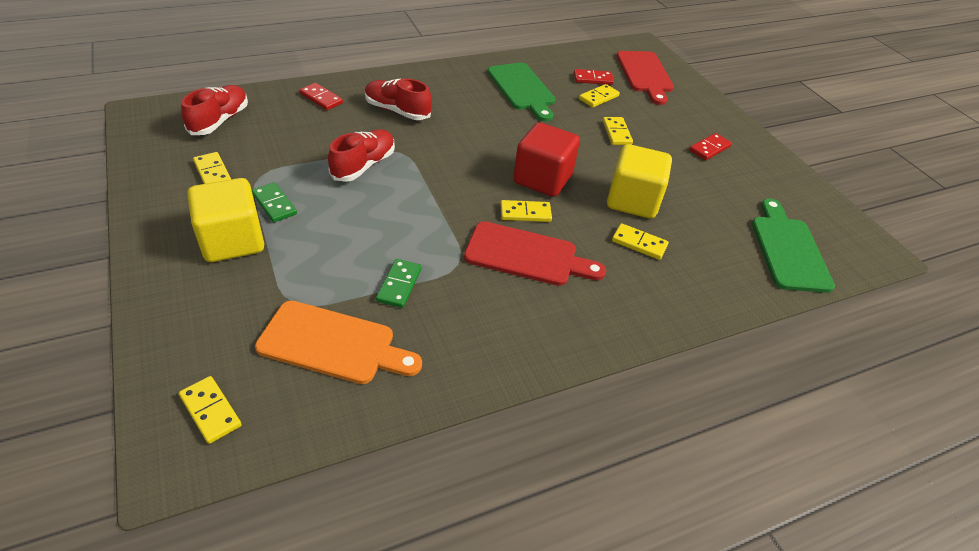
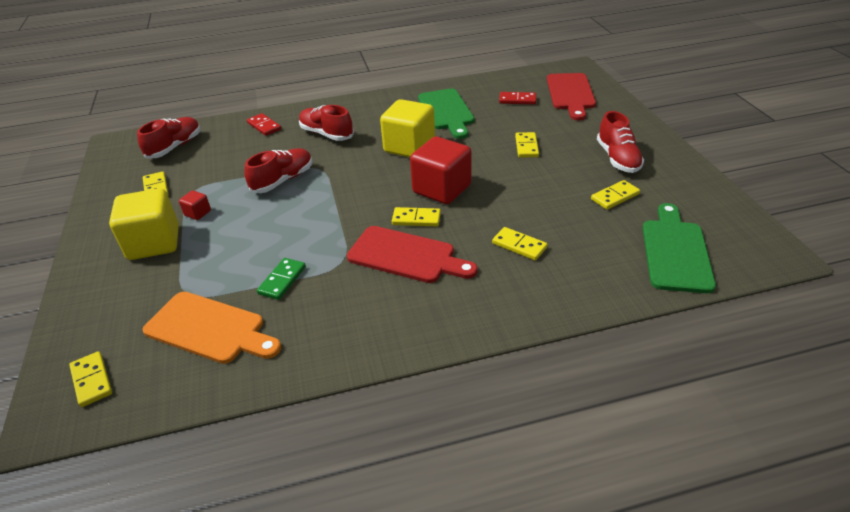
camera: 15 degrees right, 5 degrees down
(274, 204) = (198, 213): green domino -> red cube
(598, 98) = (518, 116): yellow domino -> yellow domino (615, 197)
(633, 201) = (524, 207): yellow cube -> yellow cube (409, 147)
(709, 148) = (618, 158): red domino -> red shoe

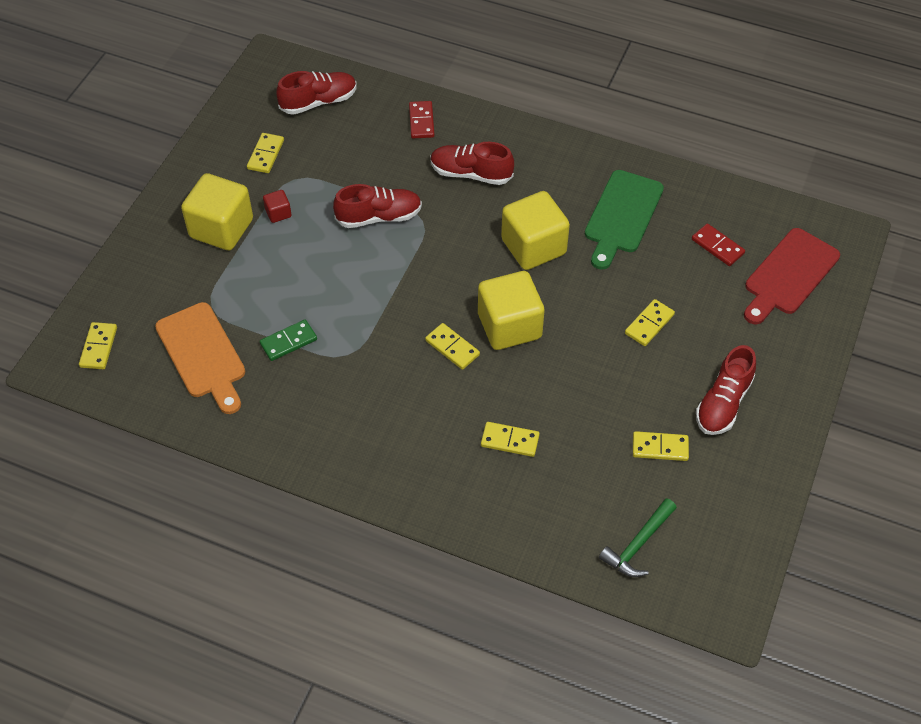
camera: 35 degrees right, 15 degrees up
(326, 134) = (471, 173): red shoe -> red shoe turned 60 degrees counterclockwise
(406, 256) = (405, 385): red cutting board -> none
(442, 189) = (509, 326): red cube -> yellow cube
(519, 245) = (510, 440): yellow domino -> yellow domino turned 60 degrees counterclockwise
(675, 251) = (638, 544): green cutting board -> green hammer

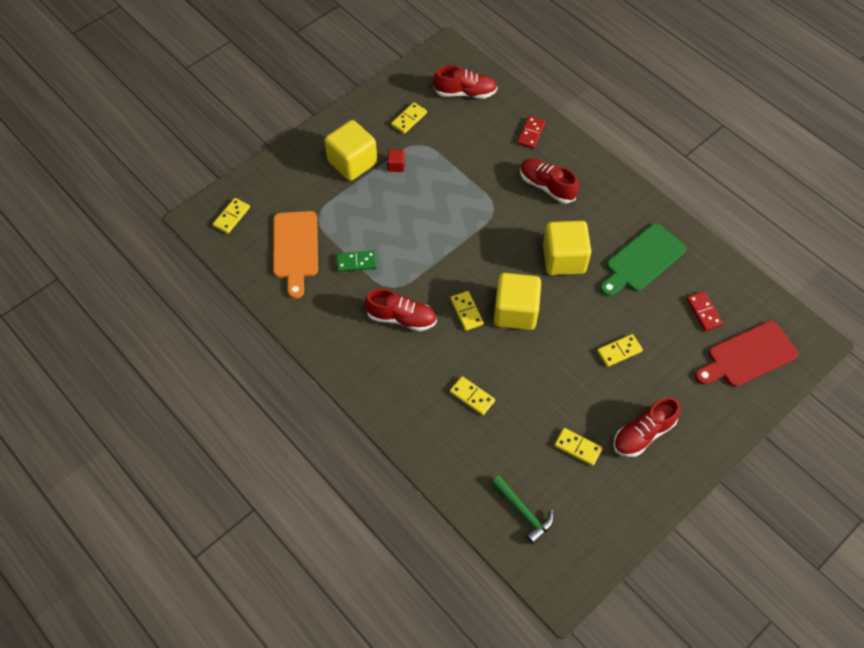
camera: 25 degrees right, 5 degrees up
(379, 217) = (464, 194): red shoe -> red shoe (401, 318)
(638, 544) = (524, 512): green hammer -> green hammer turned 105 degrees counterclockwise

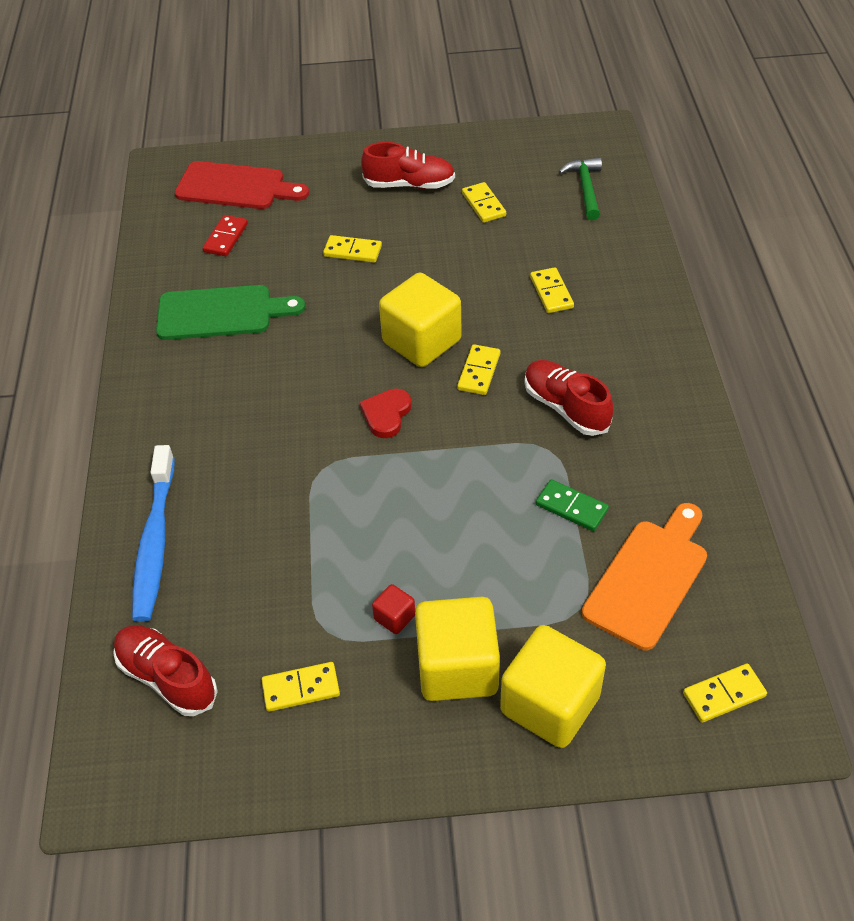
camera: 140 degrees left, 10 degrees down
(491, 256) = (386, 414): none -> red heart
(531, 133) = (155, 542): red domino -> blue toothbrush
(547, 186) = (223, 456): red shoe -> none
(564, 259) = (305, 362): yellow cube -> yellow cube (550, 704)

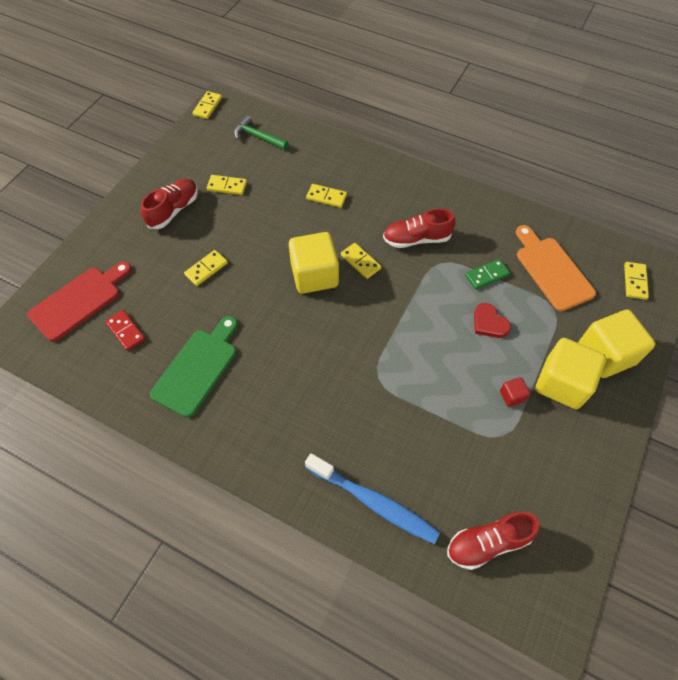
camera: 60 degrees left, 10 degrees up
(301, 688) = (535, 469): yellow domino -> yellow domino (207, 106)
(386, 414) = (359, 323): red heart -> red heart (489, 323)

